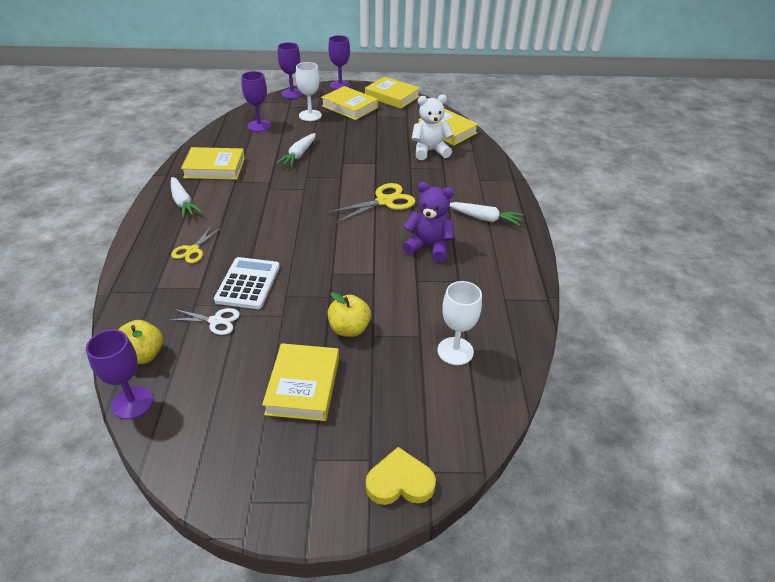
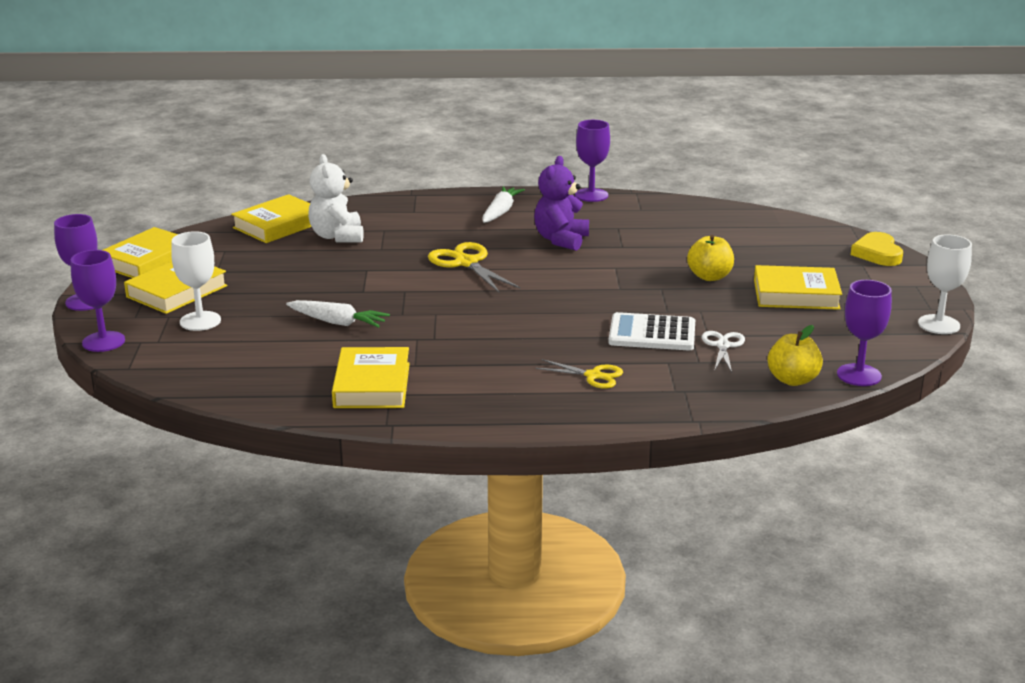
camera: 90 degrees left, 15 degrees down
(183, 202) = (476, 398): white carrot -> none
(259, 126) = (229, 361): purple goblet -> purple goblet (591, 195)
(455, 351) = (722, 231): white goblet -> white goblet (938, 324)

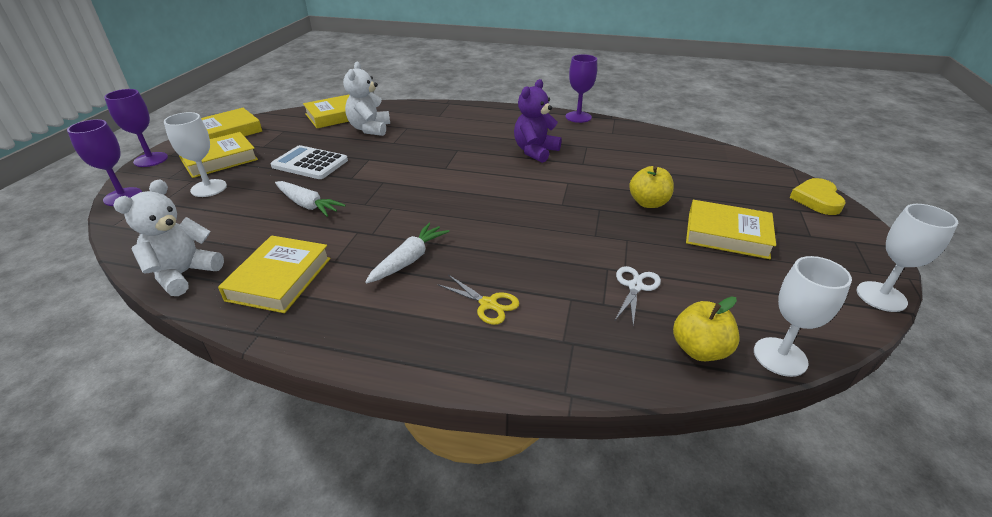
camera: 15 degrees right, 10 degrees up
(266, 395) = (184, 274): none -> white teddy bear
(466, 263) = (448, 163): yellow scissors -> none
(500, 212) = (501, 123): white carrot -> white carrot (408, 260)
(652, 333) = (570, 260): white calculator -> white calculator (310, 163)
(859, 375) = (780, 357): purple goblet -> white goblet

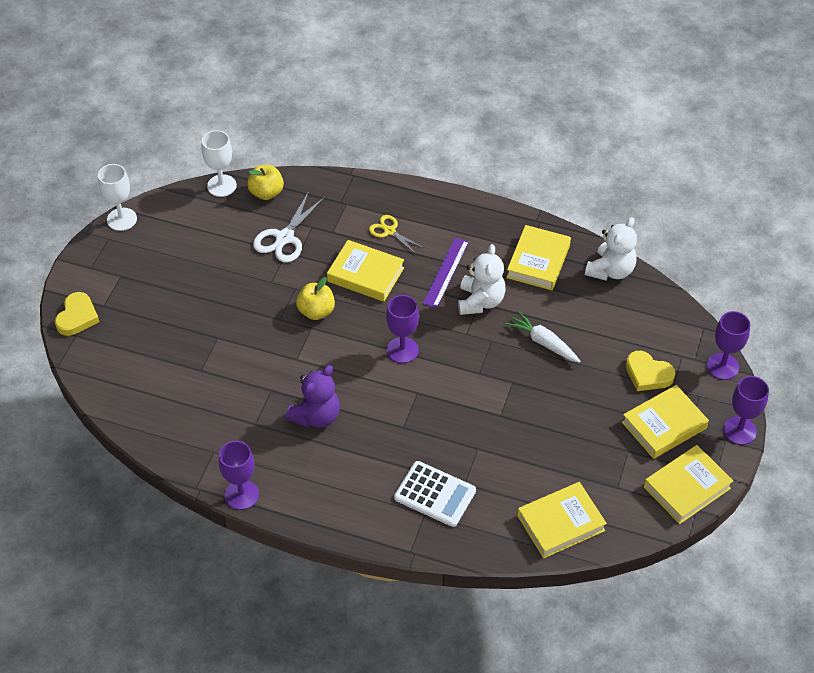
camera: 175 degrees left, 15 degrees up
(209, 188) = (648, 374): white goblet -> yellow heart
(310, 163) = (562, 410): white calculator -> white calculator (435, 494)
(370, 129) = (510, 483): white teddy bear -> white teddy bear (480, 301)
(408, 260) = (446, 272): white carrot -> purple ruler
(461, 192) = (402, 350): none -> purple goblet
(635, 286) = (284, 238): white scissors -> white scissors, size x1.60
(648, 203) = (232, 323): yellow apple -> yellow apple (316, 311)
(727, 234) = (187, 281): yellow book -> yellow book (365, 275)

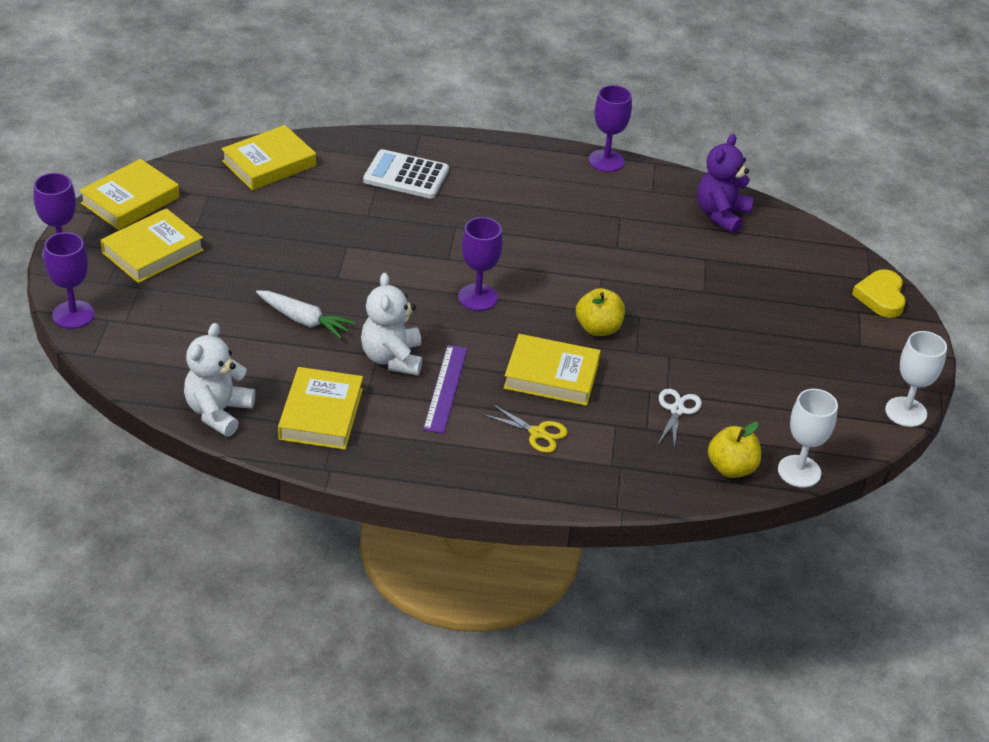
camera: 165 degrees right, 10 degrees down
(284, 238) = (677, 410): white scissors -> white scissors, size x0.63
(316, 416) = (556, 228): purple teddy bear -> purple teddy bear (721, 215)
(648, 374) = (170, 299): yellow heart -> none

